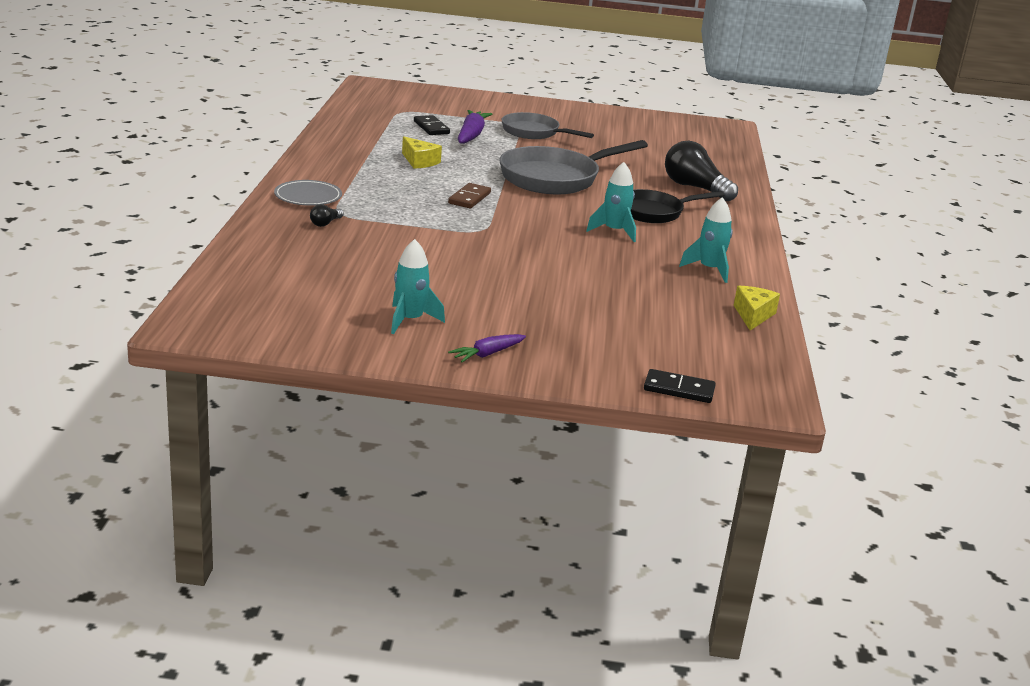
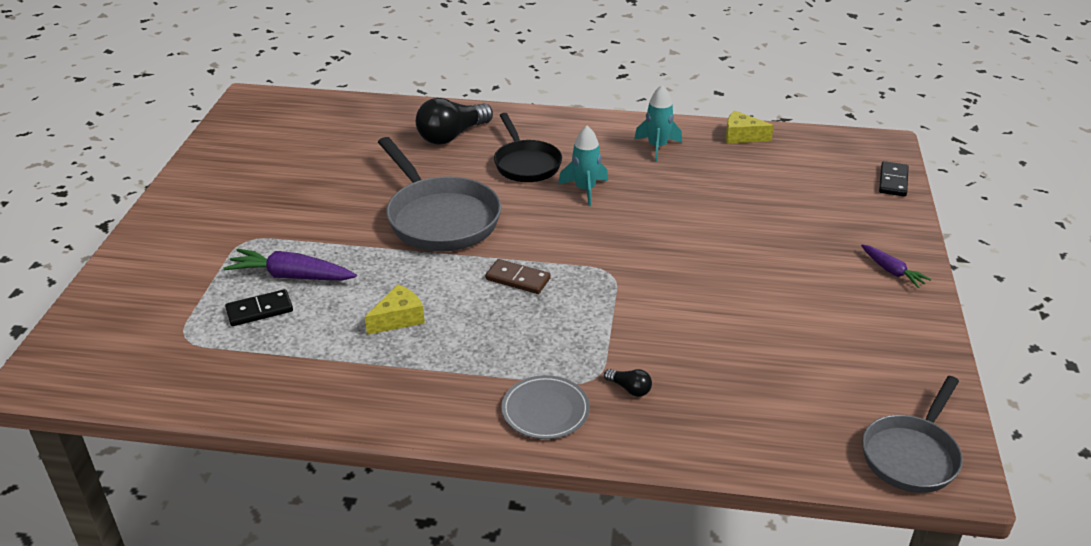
camera: 85 degrees left, 10 degrees up
(410, 320) = (851, 317): turquoise rocket -> none
(534, 132) = (278, 227): grey pan -> grey pan (911, 455)

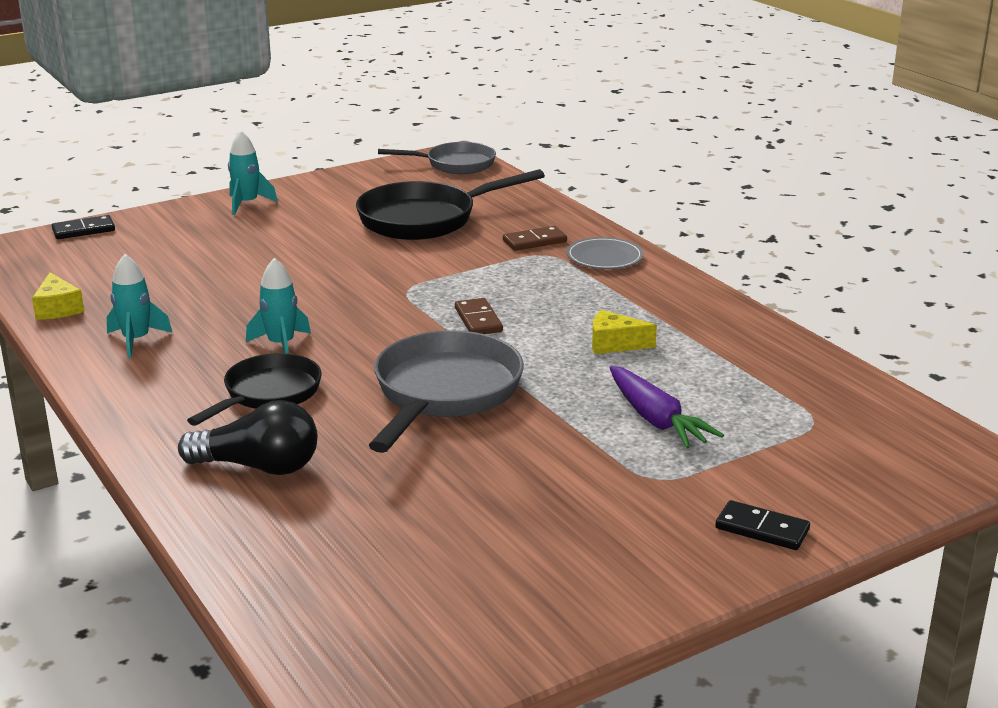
camera: 130 degrees left, 10 degrees down
(259, 310) = (721, 408): black domino -> black domino (762, 529)
(629, 389) = (534, 241): black light bulb -> brown domino
(754, 352) = (425, 219): none -> black pan
(892, 271) = (247, 204): purple carrot -> turquoise rocket

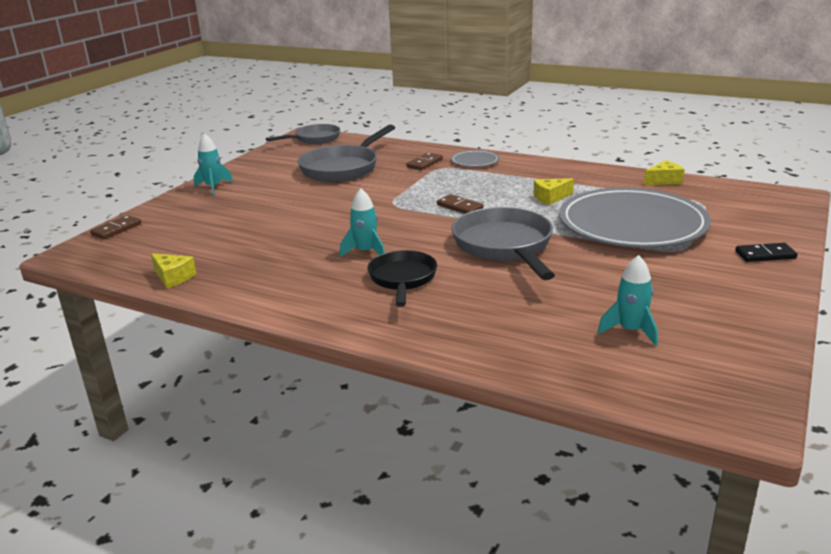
camera: 30 degrees left, 0 degrees up
(83, 230) = (116, 229): black domino -> brown domino
(136, 340) = (263, 278): turquoise rocket -> turquoise rocket (630, 331)
(259, 467) = (465, 318): black light bulb -> none
(425, 219) = (343, 168): black pan -> grey pan
(656, 420) = (632, 224): purple carrot -> grey plate
(820, 370) = (664, 181): none -> yellow cheese

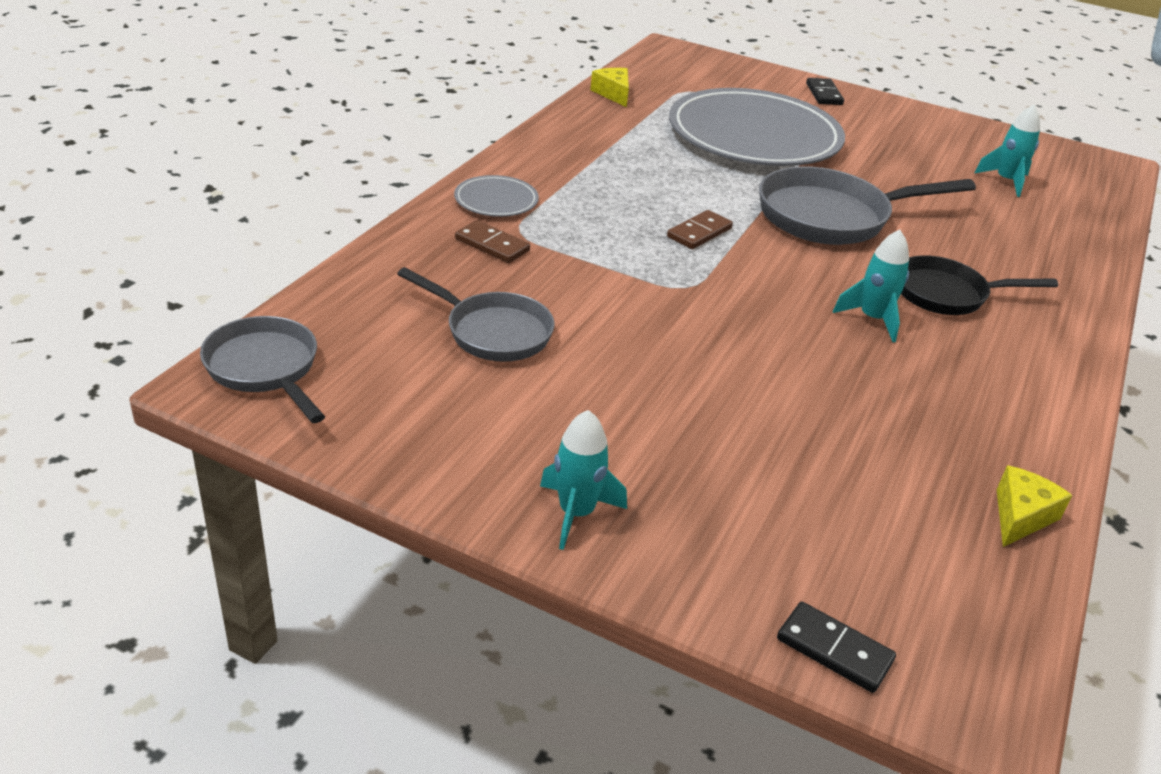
camera: 95 degrees left, 10 degrees up
(116, 229) = (834, 650): brown domino -> black domino
(343, 168) = (492, 332): grey pan -> grey pan, size x0.65
(550, 197) = (666, 167): yellow cheese -> none

